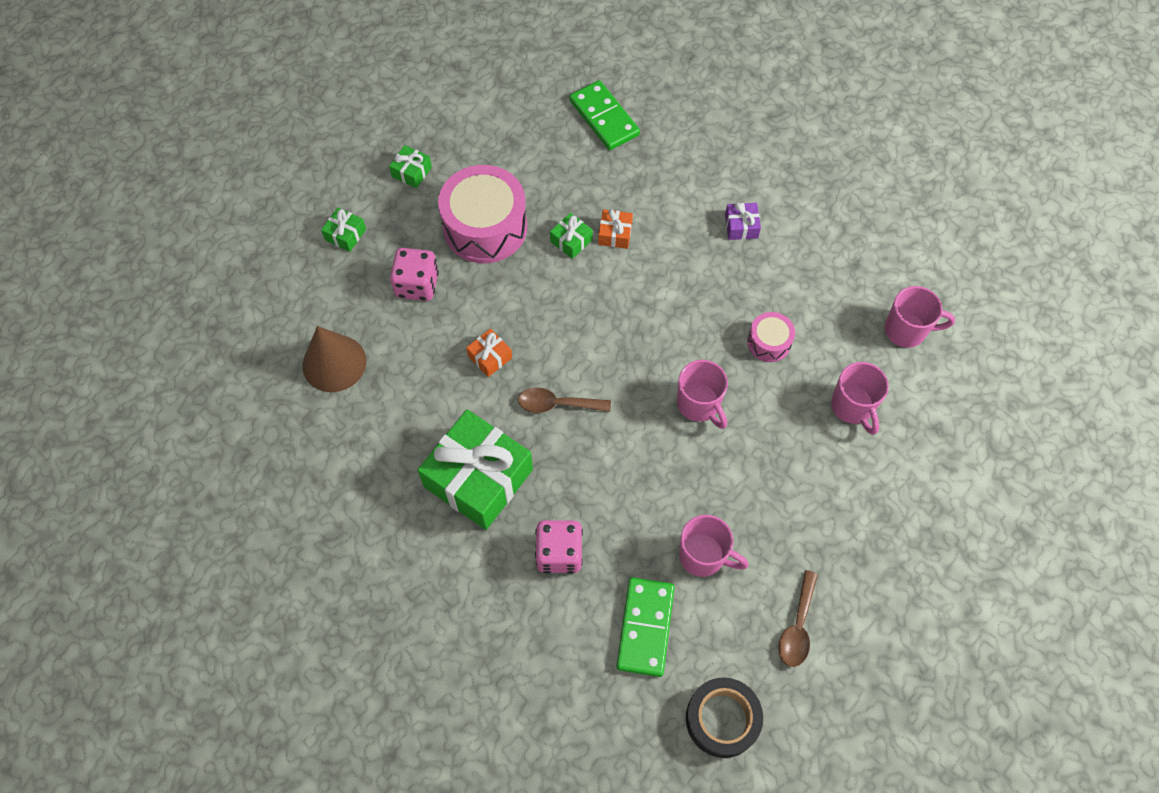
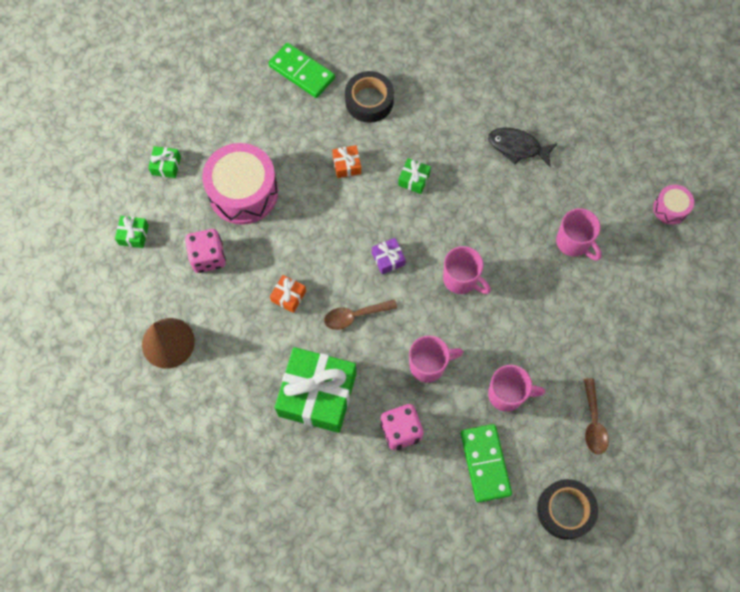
camera: 20 degrees left, 5 degrees up
(571, 240) = (315, 181): green gift -> green gift (414, 179)
(669, 172) = (369, 101): none -> black tape
(741, 226) = (440, 128): purple gift -> purple gift (388, 259)
(769, 342) = (494, 213): pink drum -> pink drum (670, 208)
(825, 276) = (517, 147): none -> black fish
(906, 330) = (591, 170): pink mug -> pink mug (428, 365)

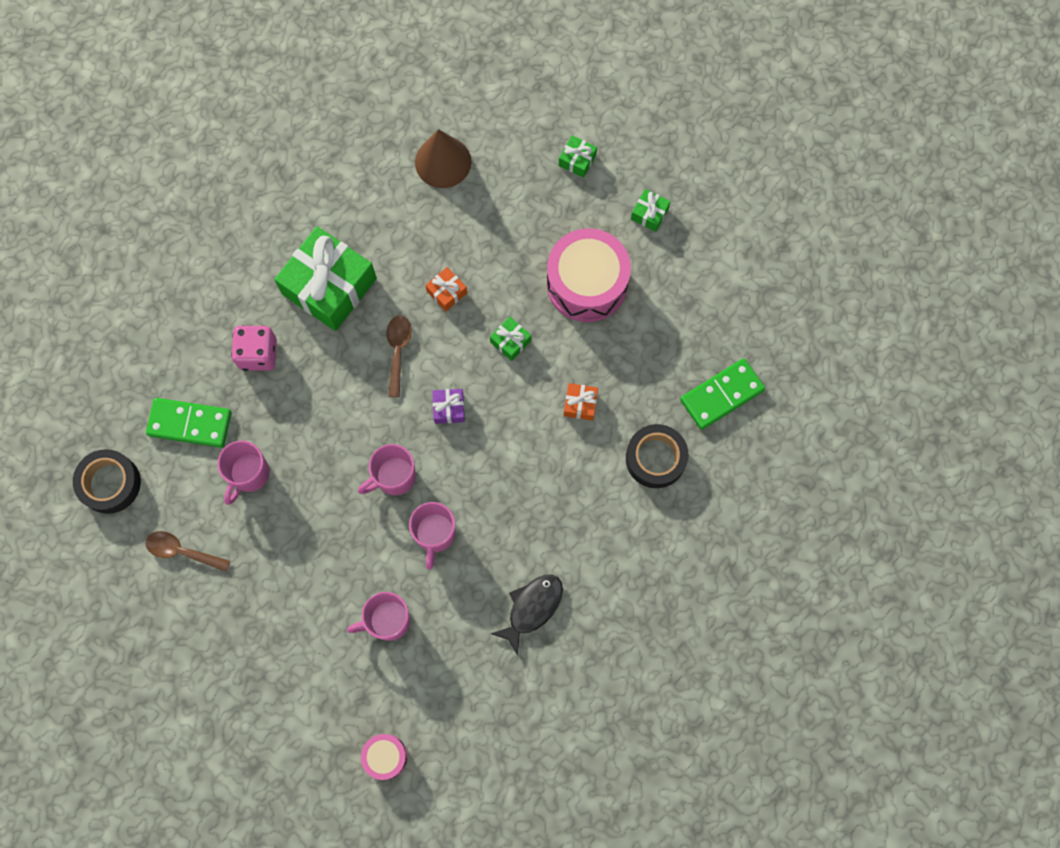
camera: 110 degrees right, 5 degrees up
(208, 257) = (522, 226): pink dice -> none
(414, 179) = (535, 472): green gift -> green gift (510, 341)
(428, 365) = (313, 406): pink mug -> pink mug (435, 534)

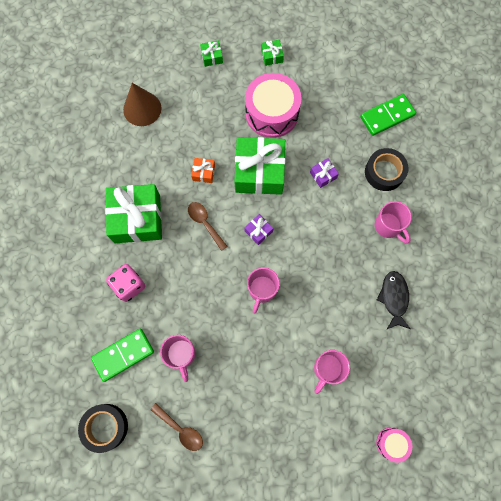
camera: 40 degrees left, 0 degrees up
(182, 551) = (181, 429): brown spoon -> brown spoon turned 120 degrees counterclockwise
(435, 534) = (310, 302): pink mug -> pink mug (388, 226)
(510, 341) = (259, 172): green gift -> green gift, size x2.35
(580, 404) = (323, 175): orange gift -> purple gift
(722, 395) = (387, 116): green domino -> green domino turned 45 degrees clockwise

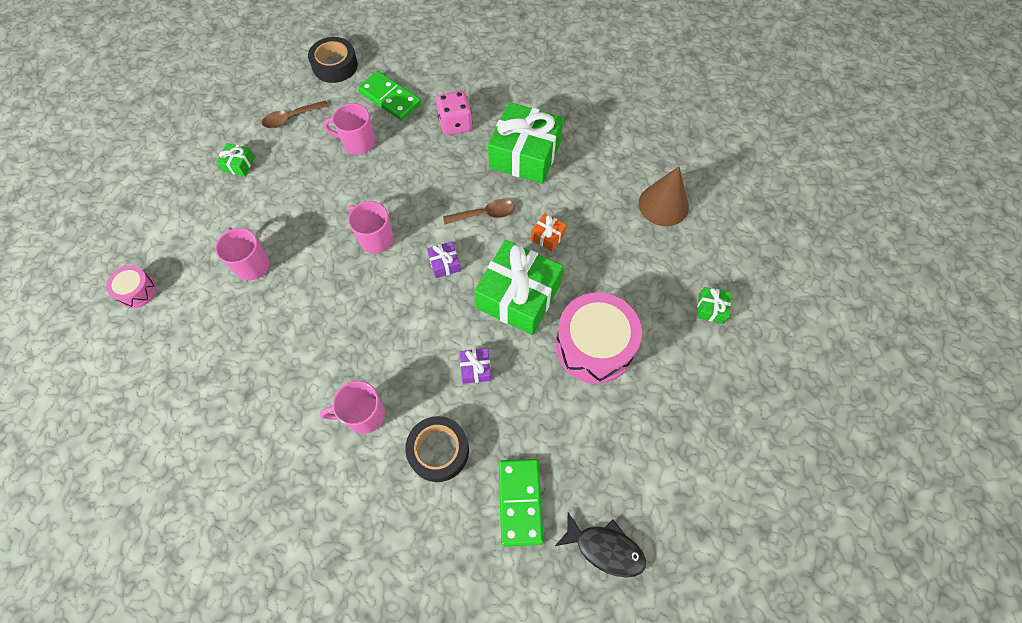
camera: 115 degrees right, 10 degrees down
(123, 354) = (390, 98): green domino -> green domino turned 45 degrees counterclockwise
(272, 56) = (684, 385): green gift -> green gift (239, 164)
(394, 298) = (275, 374): black fish -> black fish (605, 548)

